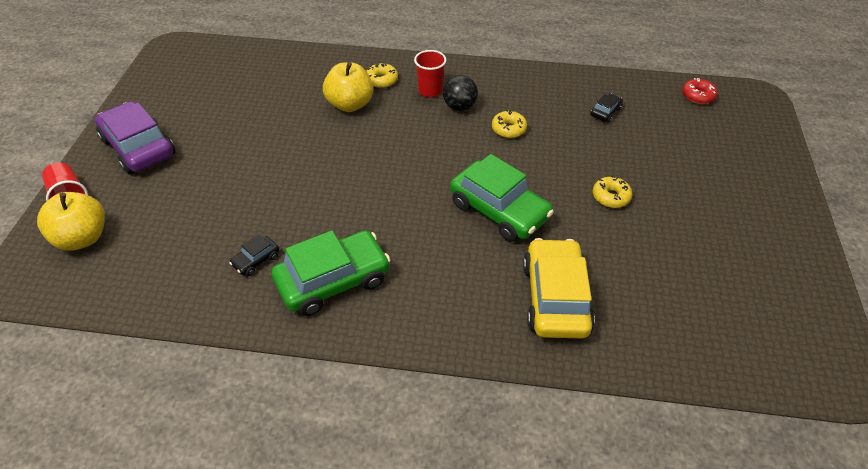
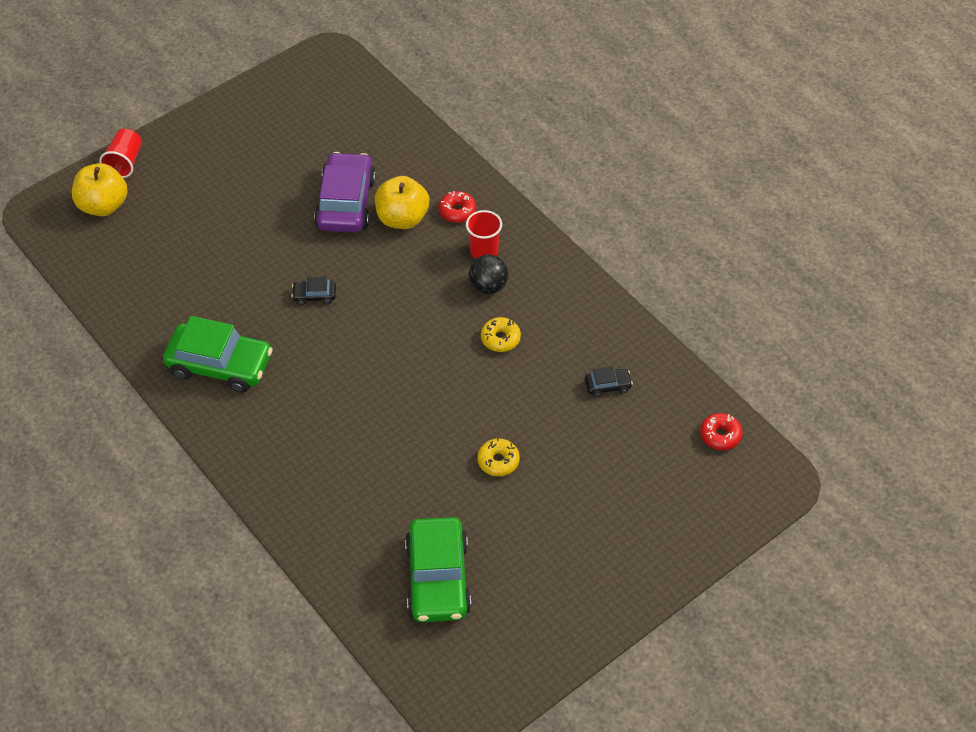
camera: 45 degrees right, 5 degrees up
(138, 147) = (208, 148): purple car -> purple car (346, 203)
(256, 260) = (189, 309): black car -> black car (314, 295)
(381, 80) = (457, 211): yellow donut -> red donut
(499, 210) = (397, 403): green car -> green car (438, 578)
(555, 298) = (347, 499): yellow car -> none

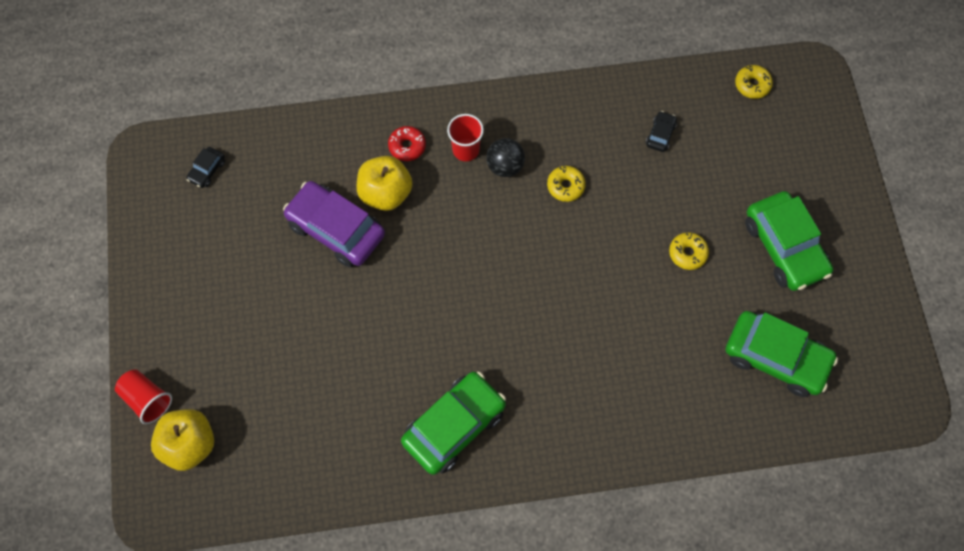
camera: 60 degrees left, 15 degrees up
(314, 295) = (426, 308): black car -> black car (207, 170)
(560, 537) = (784, 247): none -> green car
(720, 435) = (752, 85): red donut -> yellow donut

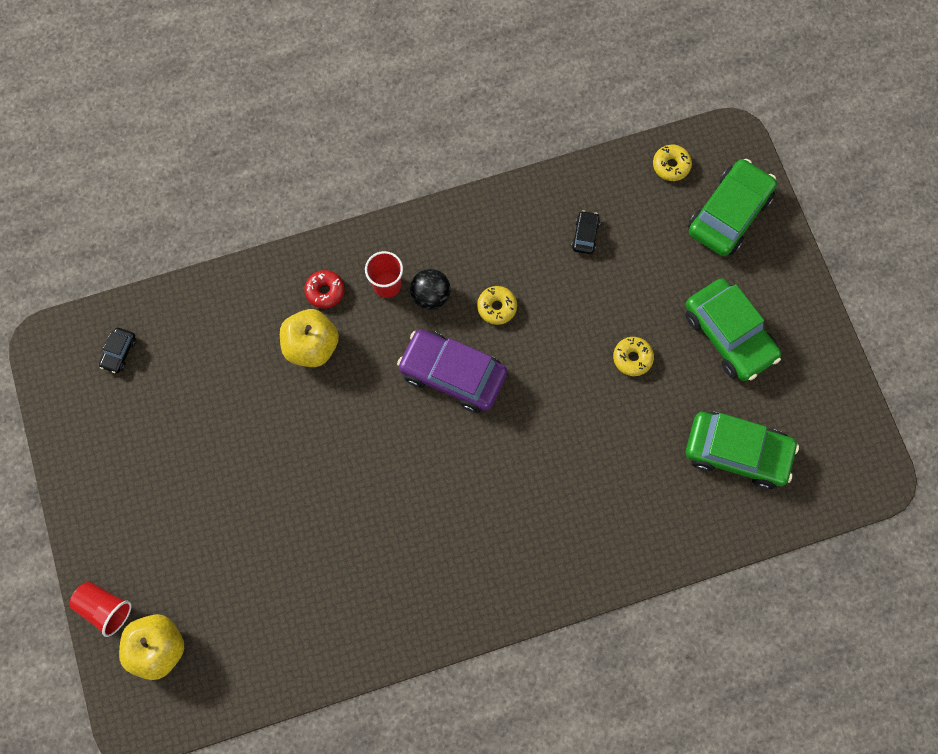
camera: 10 degrees left, 5 degrees up
(336, 229) = (267, 394): purple car -> purple car (452, 374)
(454, 426) = (426, 580): green car -> green car (729, 214)

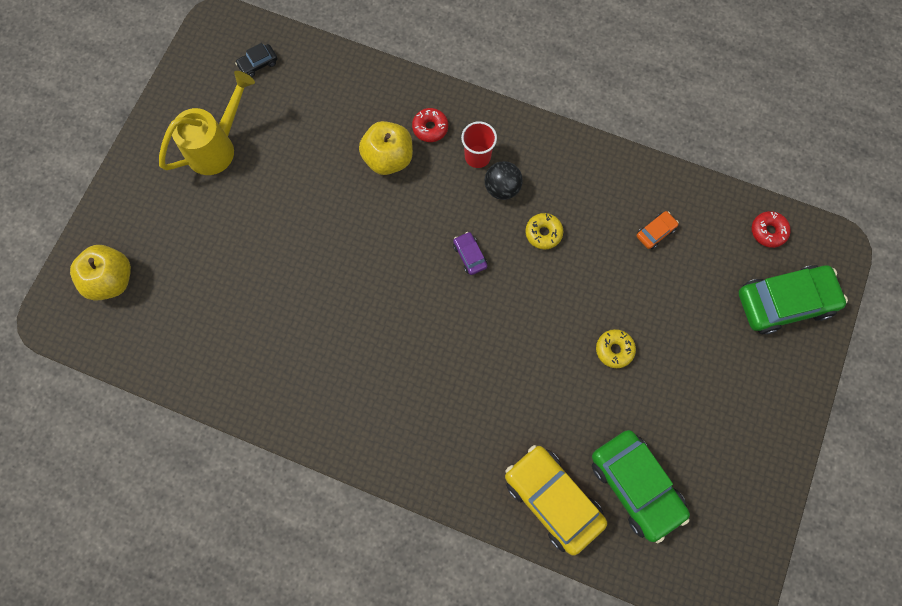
camera: 40 degrees right, 0 degrees up
(105, 608) = (101, 225): red cup -> none
(149, 454) = (217, 146): none -> yellow watering can
(452, 374) = (470, 255): purple car -> purple car, size x0.44
(585, 235) = (655, 232): black car -> orange car
(671, 165) = (768, 231): yellow donut -> red donut
(684, 516) = (552, 499): none -> yellow car
(729, 335) = (706, 392): green car -> none

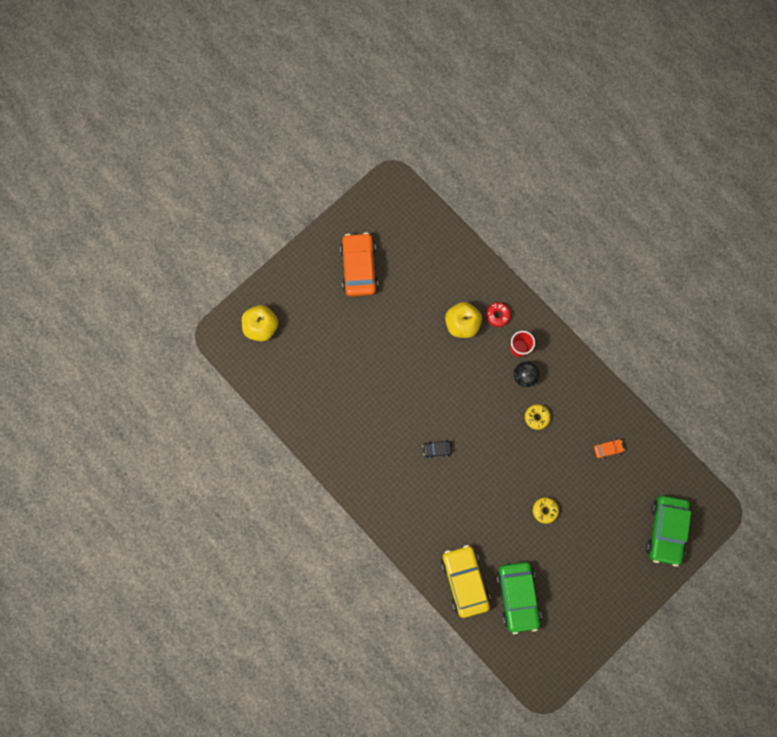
camera: 25 degrees right, 5 degrees up
(217, 146) = (359, 268): yellow watering can -> orange car
(258, 64) = (407, 222): black car -> black car (437, 449)
(470, 255) = (484, 410): purple car -> none
(768, 231) = (680, 481): red donut -> none
(784, 302) = (666, 530): green car -> green car turned 90 degrees clockwise

